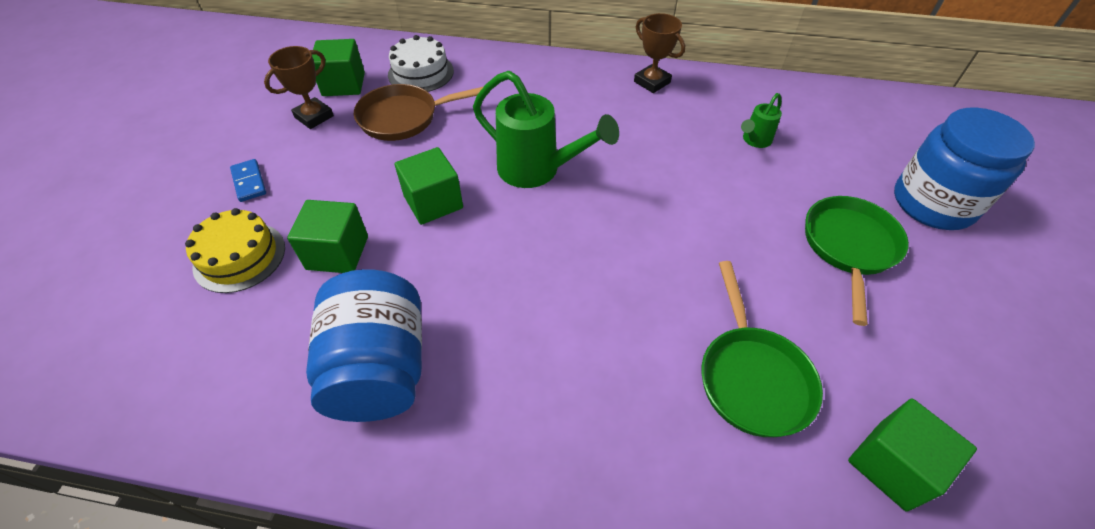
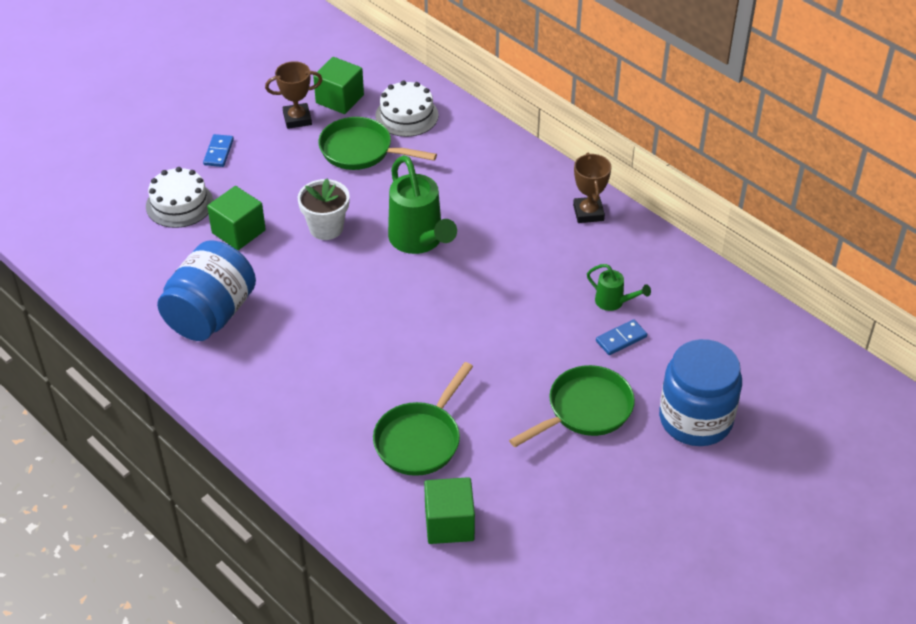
camera: 35 degrees right, 5 degrees down
(239, 257) = (179, 204): yellow cake -> white cake
(404, 117) = (361, 150): brown pan -> green pan
(433, 202) = (326, 228): green cube -> white flower pot
(754, 141) = (614, 302): green watering can -> green watering can turned 135 degrees counterclockwise
(796, 167) = (621, 339): none -> blue domino

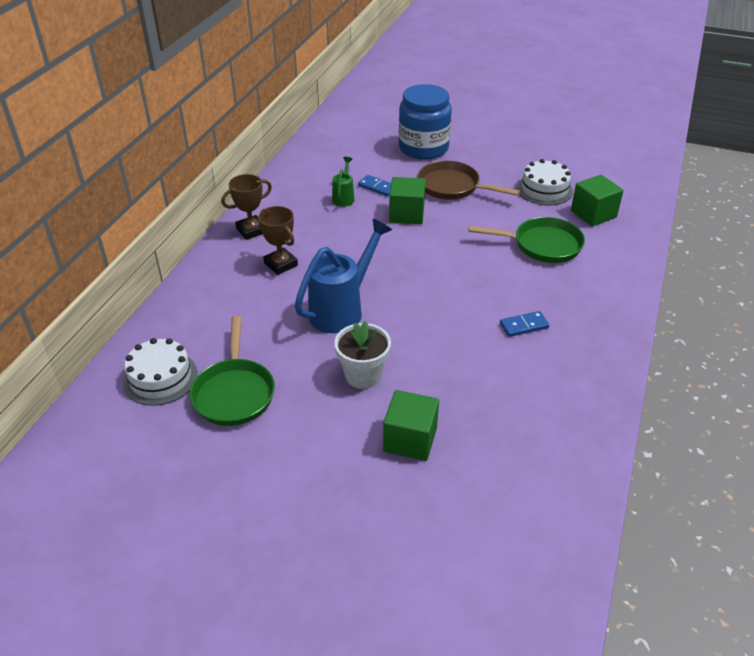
camera: 115 degrees left, 5 degrees down
(179, 204) = (401, 514): white cake -> white cake (544, 189)
(210, 314) = (529, 411): blue jar -> none
(218, 152) = (294, 519): blue domino -> blue domino (524, 326)
(297, 119) = (201, 469): brown trophy -> brown trophy (280, 264)
(339, 99) = (149, 444): green cube -> green cube (406, 214)
(419, 241) = (342, 309): green watering can -> blue watering can
(585, 410) = (452, 187): green pan -> brown pan

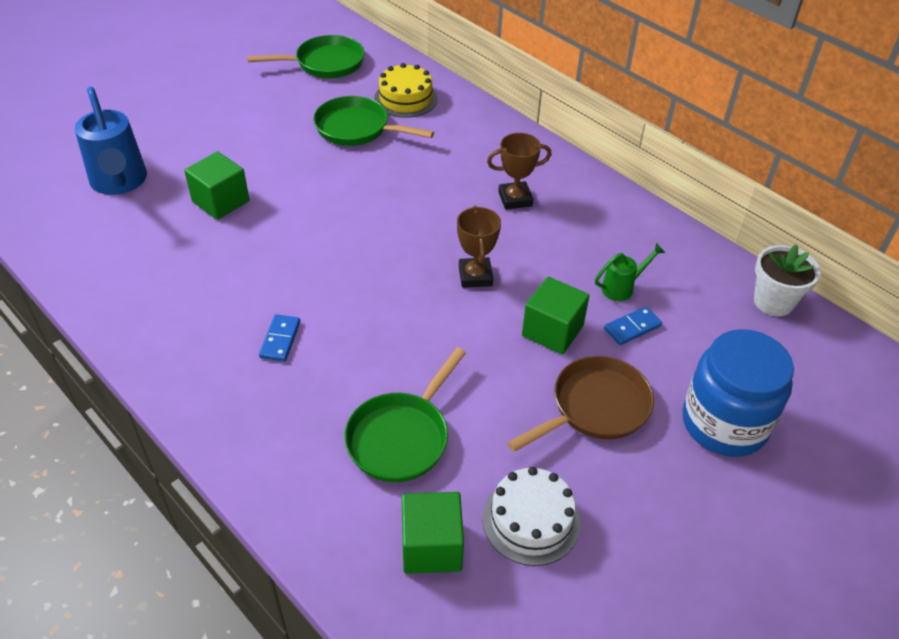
camera: 115 degrees right, 5 degrees up
(112, 476) = (325, 63): none -> green pan
(160, 378) = (405, 98): white cake -> yellow cake
(251, 230) = (591, 195): brown trophy -> brown trophy (475, 276)
(342, 309) = (412, 218): blue watering can -> blue watering can (119, 183)
(344, 197) = (622, 288): green watering can -> green watering can turned 60 degrees counterclockwise
(363, 375) = (314, 201): white flower pot -> white flower pot (773, 302)

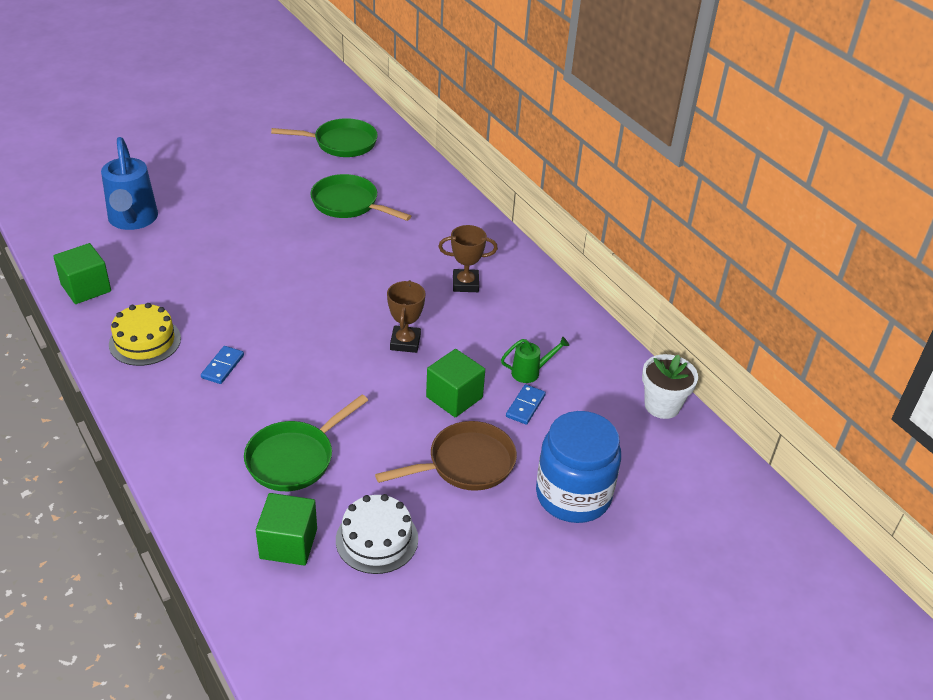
camera: 10 degrees right, 5 degrees down
(221, 201) = (211, 248): green cube -> green cube (86, 288)
(405, 98) = (401, 184): yellow cake -> yellow cake (145, 341)
(632, 328) = (525, 406): blue domino -> blue domino turned 45 degrees counterclockwise

